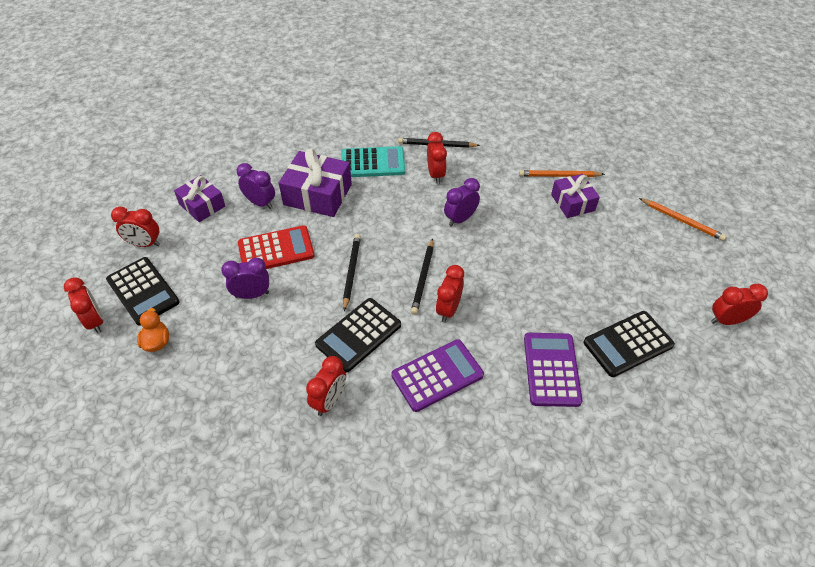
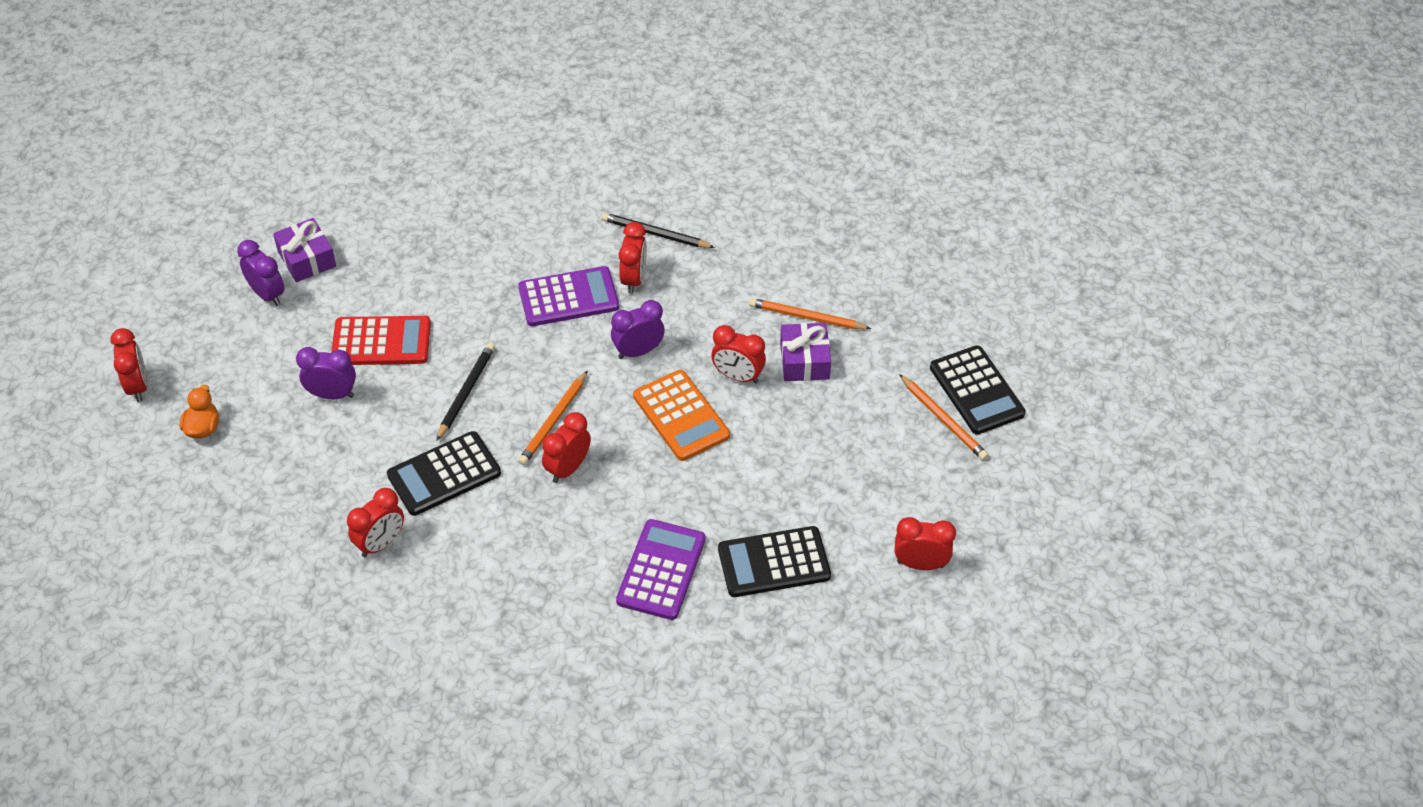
camera: 15 degrees right, 0 degrees up
(143, 291) = (202, 360): black calculator -> black calculator (976, 391)
(145, 244) = (220, 298): red clock -> red clock (738, 376)
(260, 203) = (383, 271): purple clock -> purple clock (267, 294)
(317, 194) = (462, 275): purple gift -> none
(373, 163) = (554, 243): turquoise calculator -> none
(423, 278) = (554, 421): black pencil -> orange pencil
(437, 375) = (519, 544): purple calculator -> purple calculator (568, 297)
(510, 255) = (681, 416): none -> orange calculator

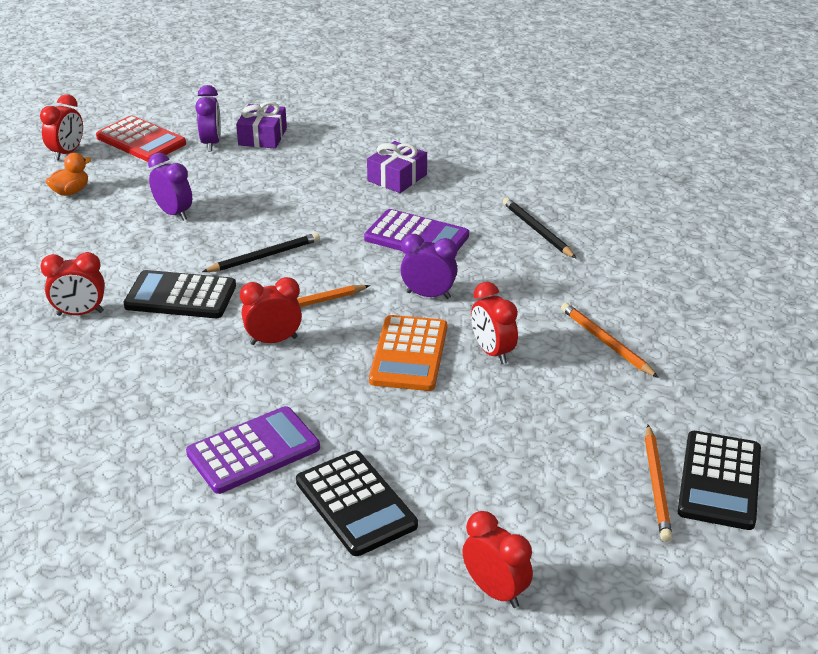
camera: 40 degrees right, 15 degrees down
(381, 342) = (247, 201): red calculator -> red calculator (141, 140)
(634, 279) = (483, 250): red clock -> none
(774, 562) = (355, 503): black calculator -> black calculator turned 150 degrees counterclockwise
(804, 361) = (567, 371): purple gift -> purple gift (397, 178)

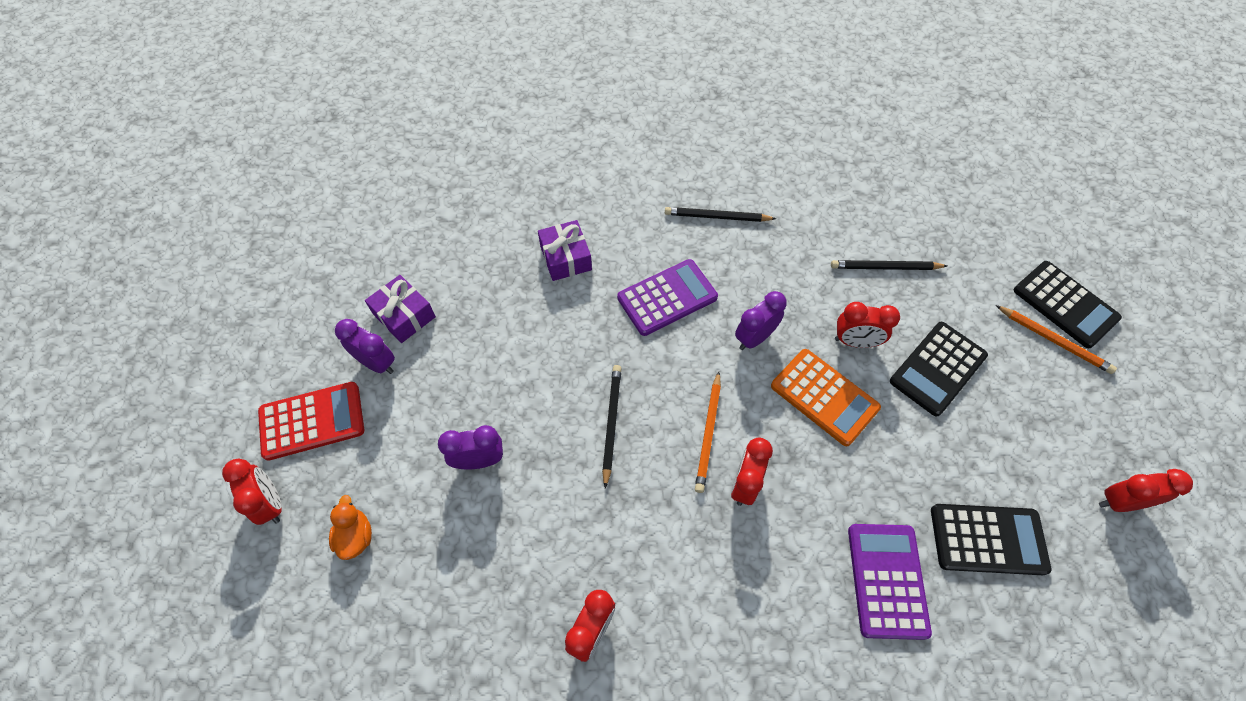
camera: 55 degrees left, 25 degrees up
(181, 296) = (626, 525): black calculator -> black calculator (937, 368)
(606, 342) = (885, 267): orange pencil -> black pencil

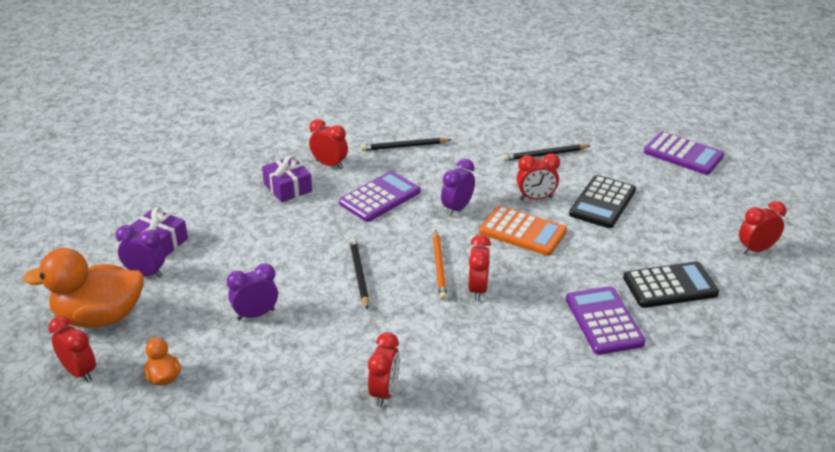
camera: 15 degrees left, 25 degrees down
(312, 421) = (99, 317): red calculator -> orange duck
(622, 229) = (329, 164): none -> red clock
(1054, 340) = (681, 174): orange pencil -> none
(1065, 304) = (683, 154): black calculator -> purple calculator

